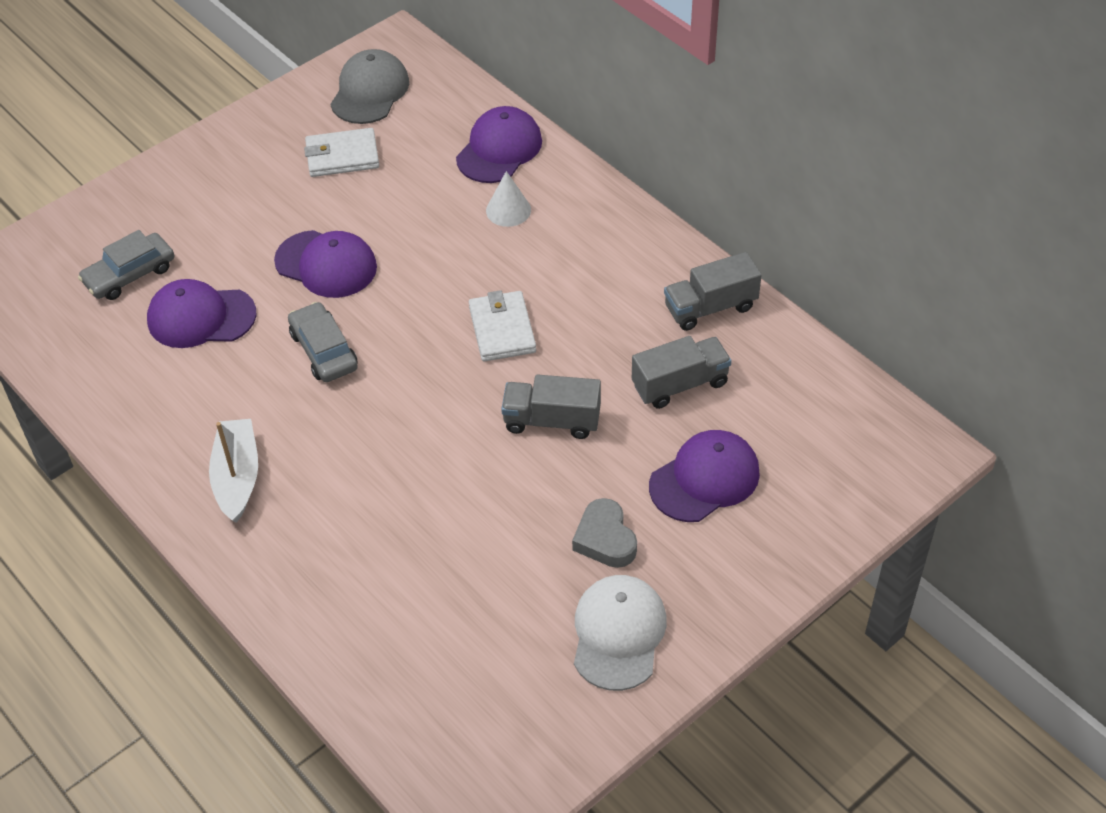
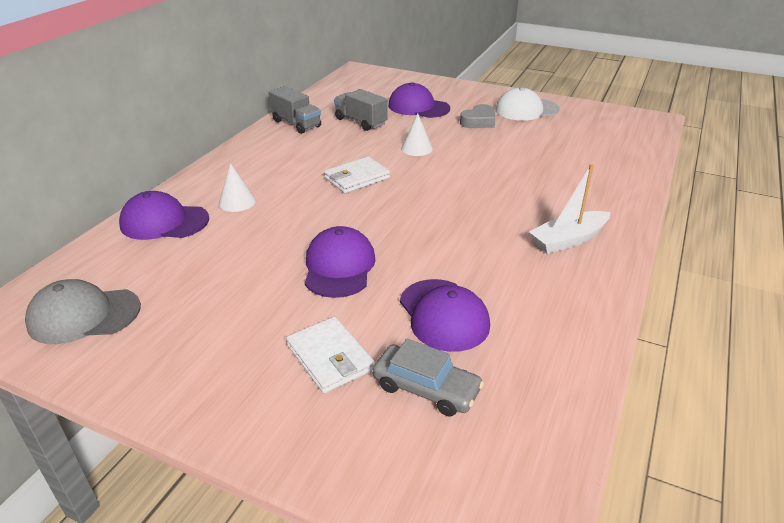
camera: 115 degrees left, 15 degrees down
(324, 350) = (428, 240): grey car -> none
(342, 156) = (192, 302): white wallet -> white wallet (330, 357)
(552, 421) = (416, 148): grey truck -> white cone

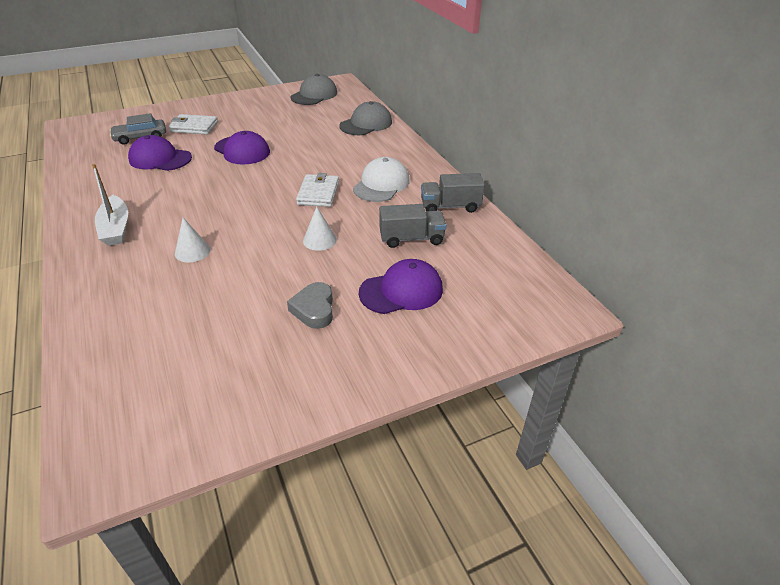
camera: 130 degrees right, 5 degrees up
(164, 222) = (366, 124): purple cap -> grey cap
(237, 202) = (355, 146): white cone -> white cone (192, 251)
(526, 110) = (287, 370): white cap -> white cap (381, 184)
(568, 240) = (116, 228): white boat -> white boat turned 150 degrees clockwise

